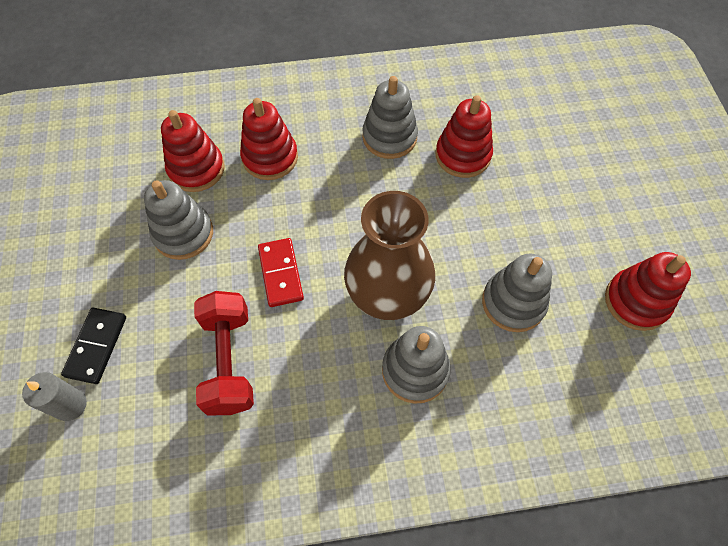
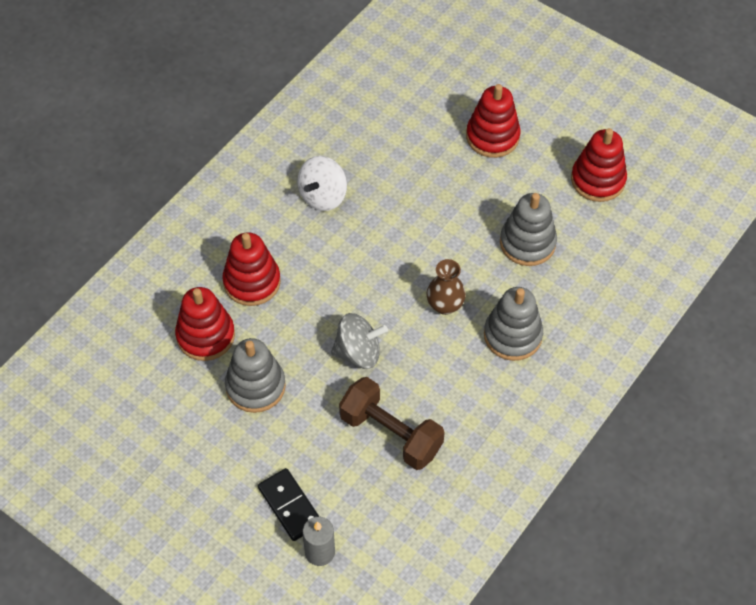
camera: 45 degrees left, 5 degrees down
(229, 361) = (391, 434): red dumbbell -> brown dumbbell
(280, 273) = (358, 353): red domino -> grey spinning top
(387, 295) = (445, 305): brown vase -> brown vase, size x0.50
(389, 137) = (323, 196): grey stacking toy -> white spinning top
(463, 155) = (390, 168): red stacking toy -> red stacking toy (492, 137)

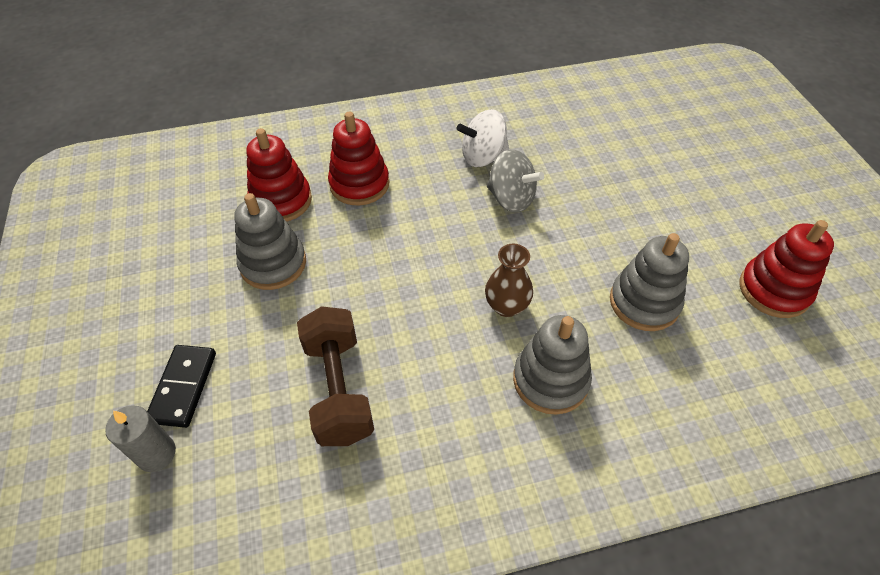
camera: 40 degrees right, 5 degrees down
(358, 353) = (385, 294): grey spinning top -> grey spinning top (511, 199)
(492, 137) = (685, 194): red stacking toy -> none

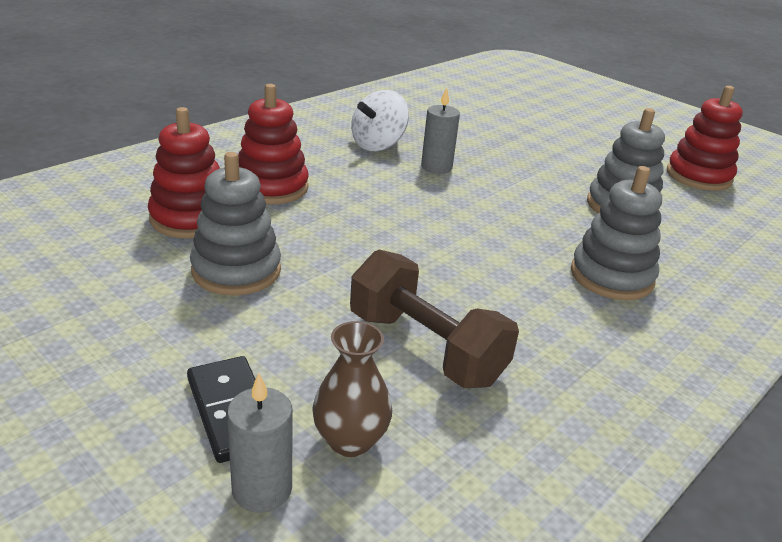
camera: 35 degrees left, 20 degrees down
(506, 306) = (516, 238): brown vase -> brown vase (350, 440)
(511, 199) = (436, 167): grey spinning top -> grey candle

